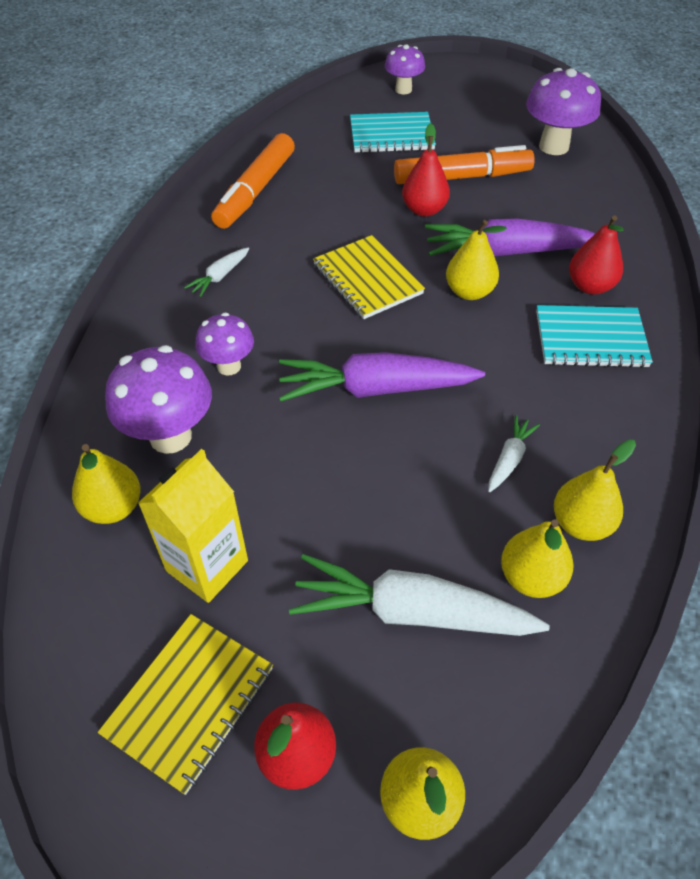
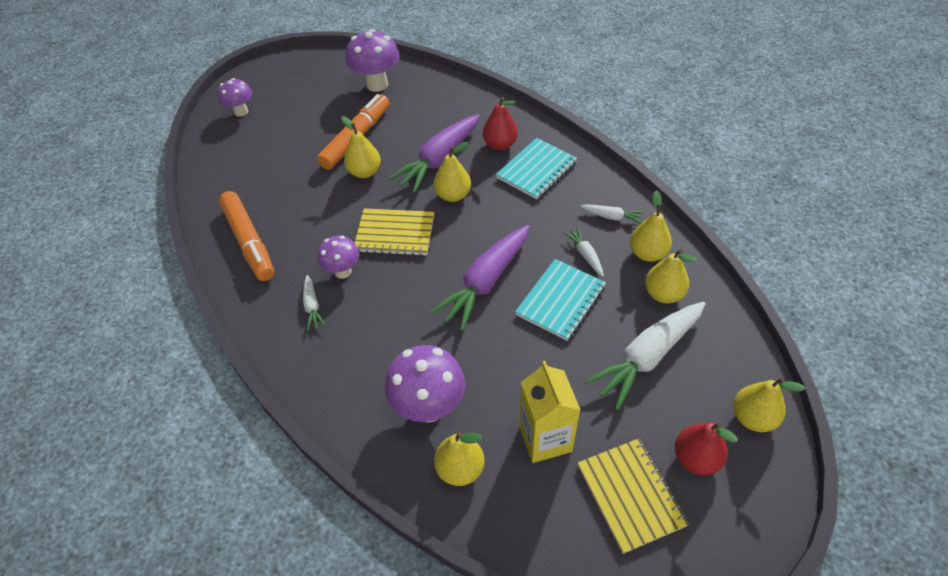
camera: 50 degrees left, 0 degrees up
(229, 366) = (398, 344): purple mushroom -> purple mushroom (343, 271)
(391, 135) = (278, 144): turquoise notebook -> turquoise notebook (560, 301)
(424, 210) = (364, 172): red pear -> yellow pear
(600, 453) = (612, 217): none -> white carrot

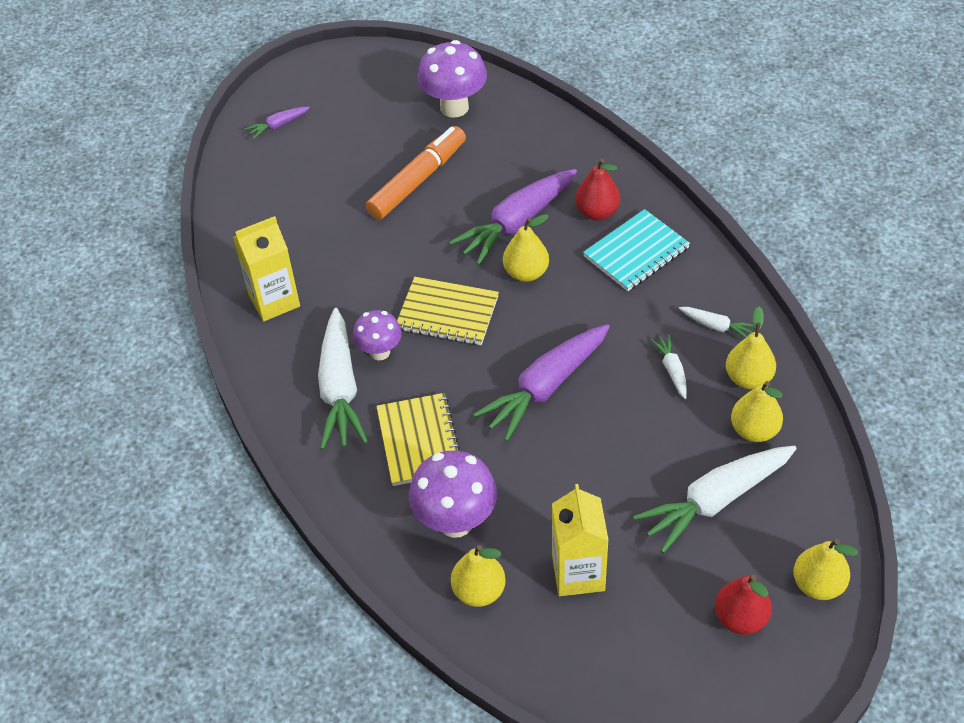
camera: 10 degrees right, 0 degrees up
(241, 112) = (278, 126): purple mushroom -> purple carrot
(249, 242) = (274, 300): orange marker -> yellow carton
(312, 306) = (339, 389): white carrot -> white carrot, size x2.15
(364, 172) = (422, 228): yellow pear -> none
(560, 301) = (629, 421): turquoise notebook -> none
(630, 495) = (658, 644): yellow notebook -> yellow notebook (419, 441)

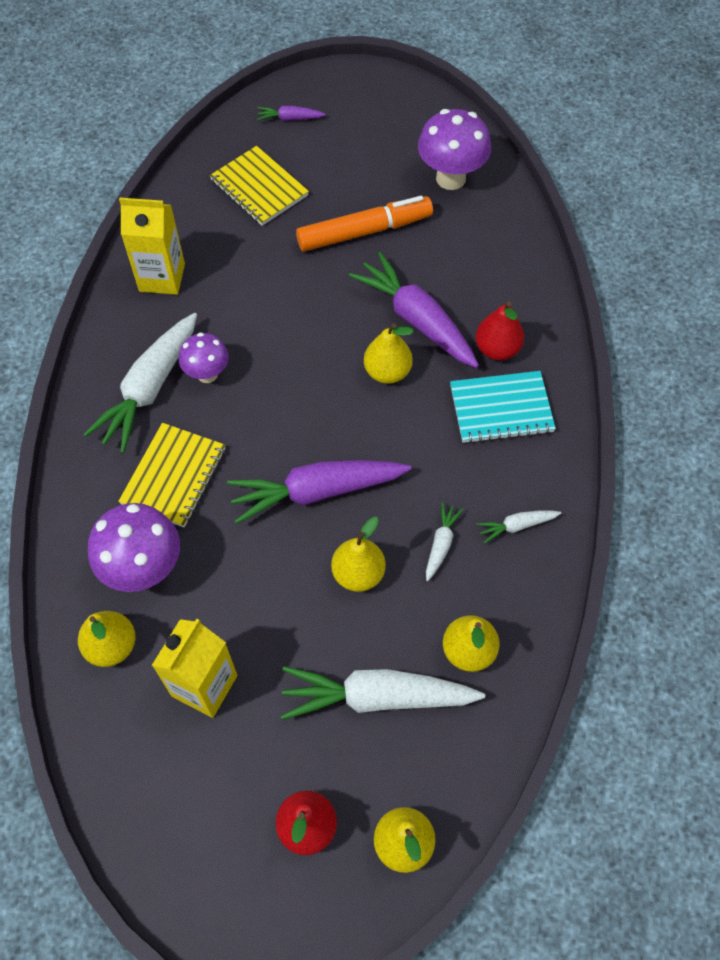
camera: 30 degrees right, 10 degrees up
(447, 313) = (290, 371): yellow notebook -> yellow notebook (259, 188)
(516, 223) = (416, 319): purple carrot -> purple carrot turned 60 degrees clockwise
(716, 326) = (516, 526): white carrot -> white carrot turned 105 degrees clockwise
(748, 378) = (504, 596): yellow pear -> yellow pear (358, 573)

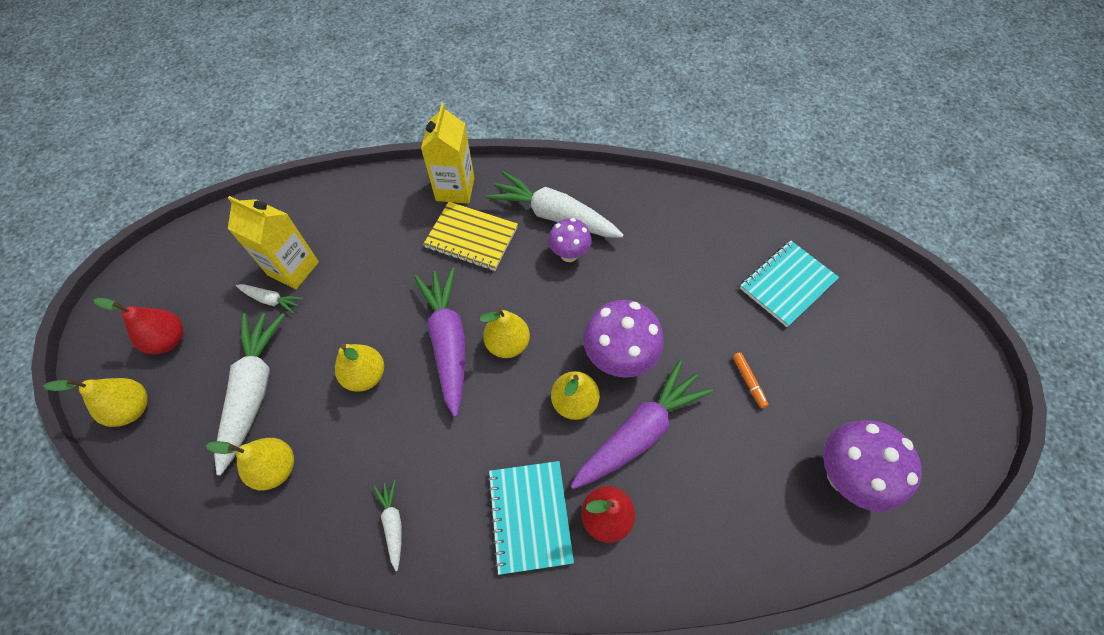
camera: 90 degrees right, 0 degrees up
(112, 646) = (336, 210): yellow pear -> yellow pear (507, 344)
(144, 569) = (393, 225): purple mushroom -> purple mushroom (618, 358)
(162, 277) = (668, 215): yellow carton -> yellow carton (455, 189)
(259, 188) = (787, 284): yellow notebook -> turquoise notebook
(289, 118) = (888, 308): purple carrot -> none
(364, 231) = (748, 381): orange marker -> orange marker, size x0.41
(441, 544) = (384, 448): white carrot -> white carrot (271, 300)

